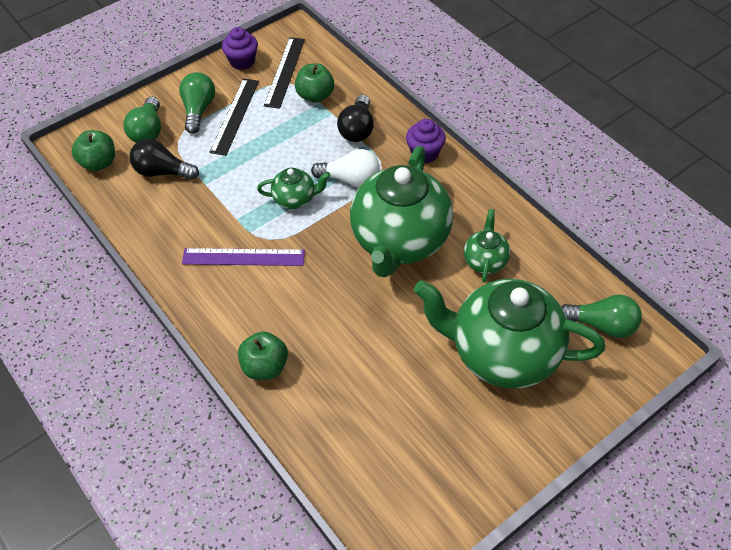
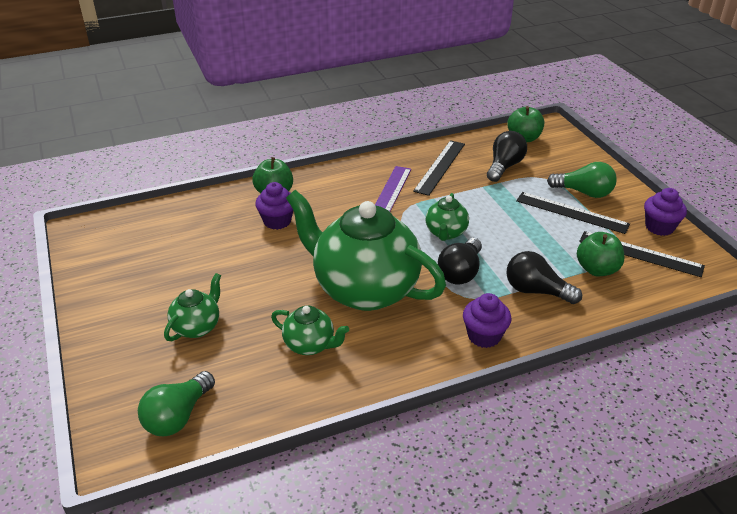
camera: 105 degrees right, 15 degrees down
(148, 131) = (559, 163): green light bulb -> none
(174, 224) = (440, 167): none -> black ruler
(318, 345) = (277, 221): none -> purple cupcake
(350, 179) = (460, 272): white light bulb -> black light bulb
(502, 354) = (197, 327): green teapot -> green teapot, size x0.45

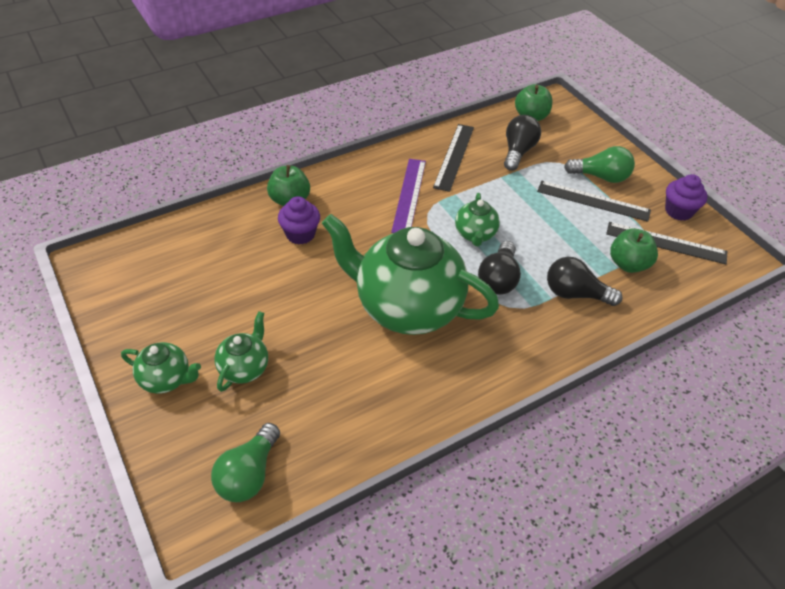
camera: 10 degrees left, 10 degrees up
(310, 345) = (366, 377): green teapot -> green teapot (167, 379)
(484, 336) = (535, 349): purple cupcake -> none

